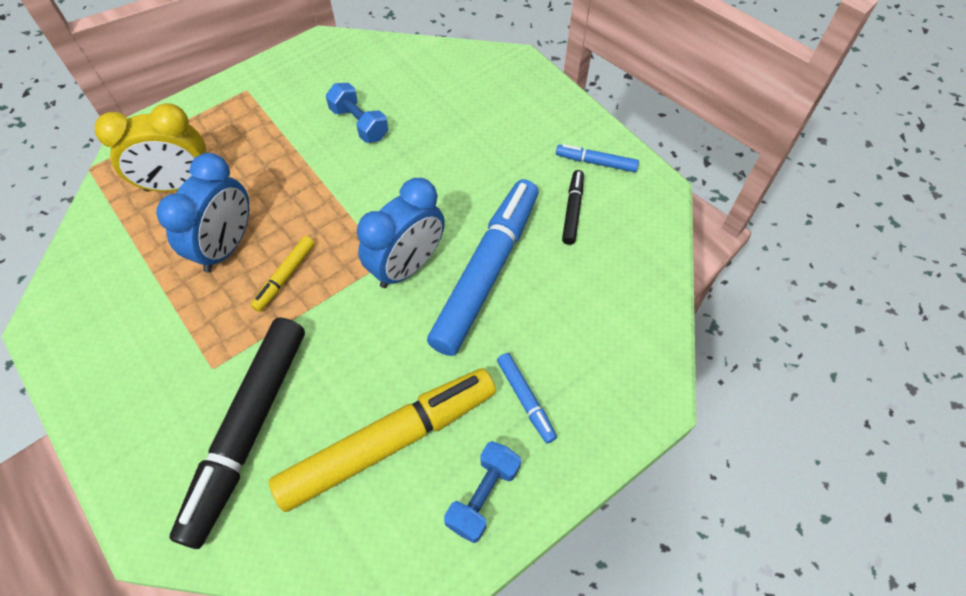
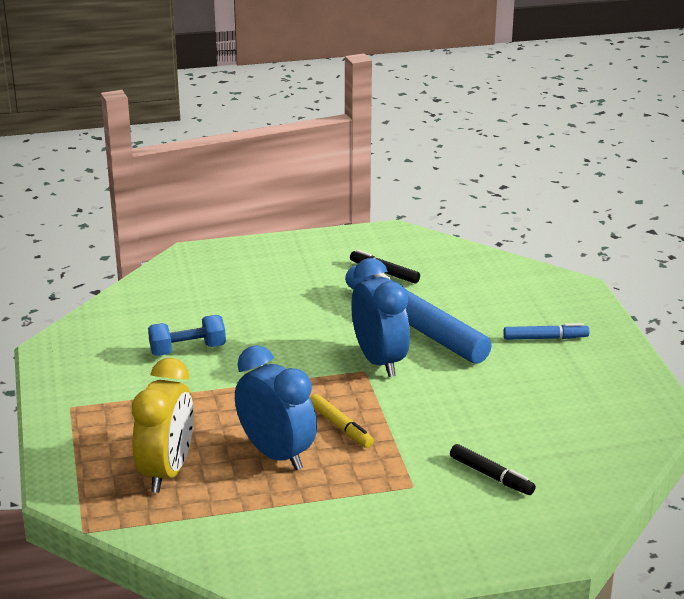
camera: 65 degrees left, 30 degrees down
(249, 430) = (491, 475): black marker -> black marker, size x0.44
(387, 443) = (545, 408): yellow marker -> none
(483, 496) = (614, 376): blue dumbbell -> none
(596, 162) = (344, 249): blue marker -> none

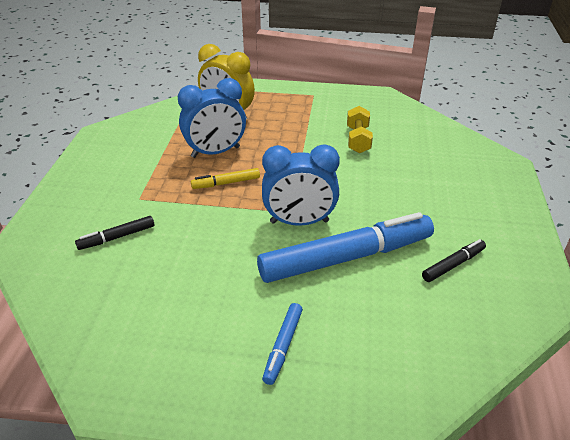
camera: 110 degrees right, 10 degrees up
(187, 350) = (358, 140): blue dumbbell -> yellow dumbbell

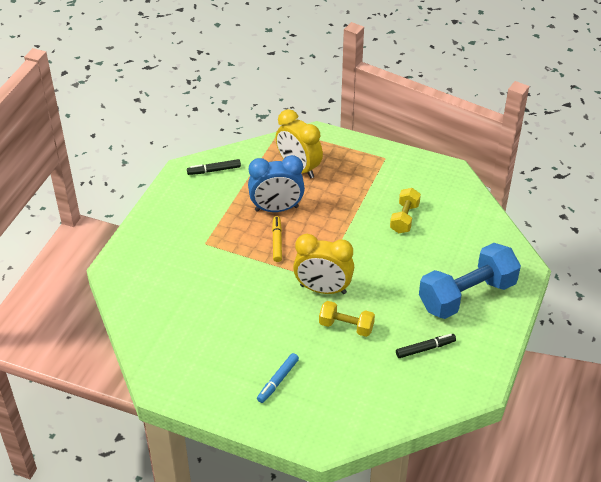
camera: 15 degrees right, 5 degrees up
(117, 237) = (183, 275): black marker -> black marker (214, 170)
(226, 183) = (277, 242): yellow marker -> yellow marker turned 90 degrees clockwise
(299, 222) = (323, 289): blue clock -> yellow clock
(345, 258) = (346, 326): blue marker -> yellow dumbbell
(465, 199) = (467, 295): none -> blue dumbbell

